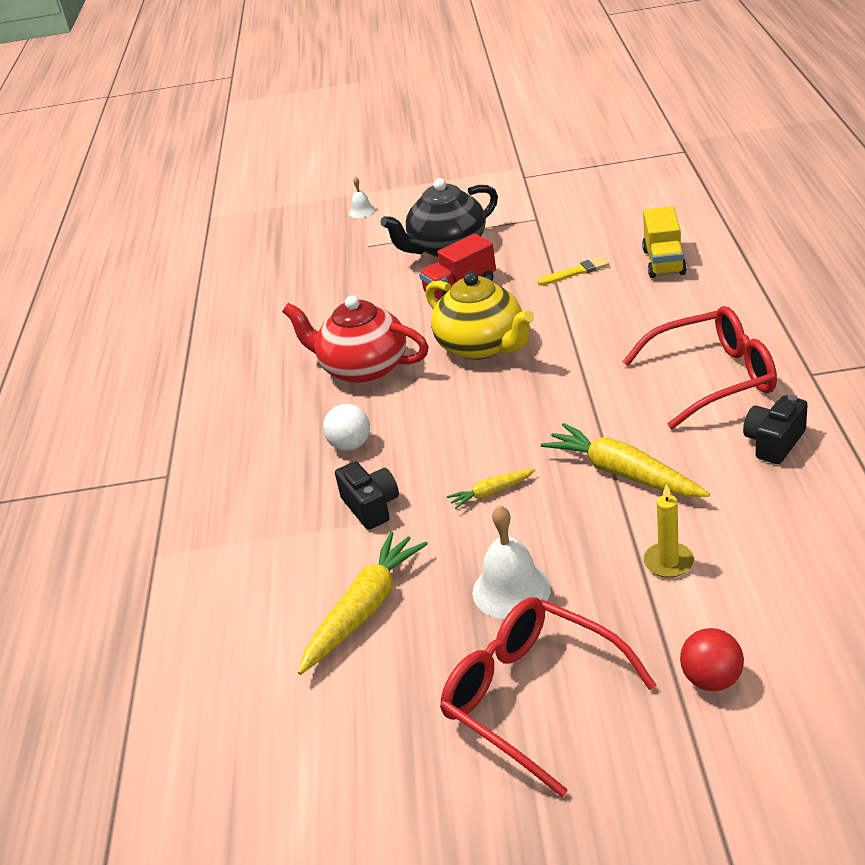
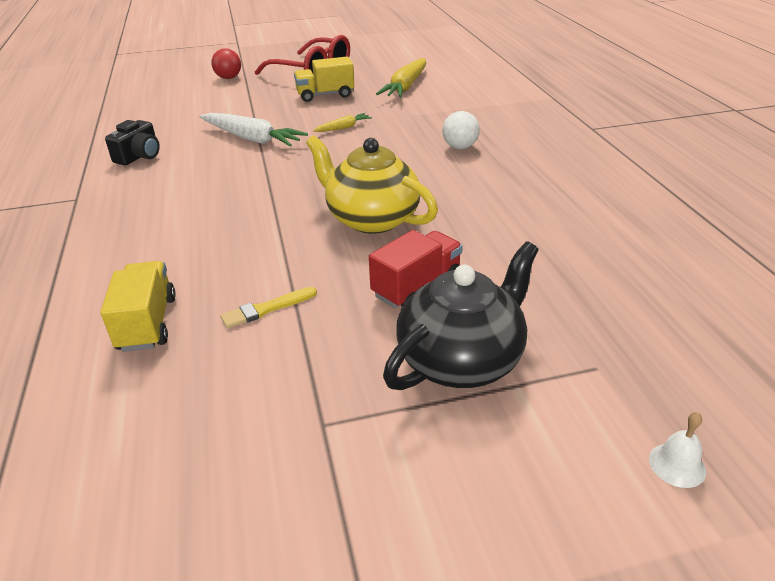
camera: 165 degrees right, 0 degrees up
(363, 368) = (485, 198): red teapot -> none
(371, 506) = (424, 119): black camera -> none
(511, 590) = (325, 95): white bell -> yellow truck
(623, 473) = (252, 139): yellow carrot -> white carrot
(668, 562) = (235, 106): yellow candle -> none
(713, 378) = (159, 194): red glasses -> none

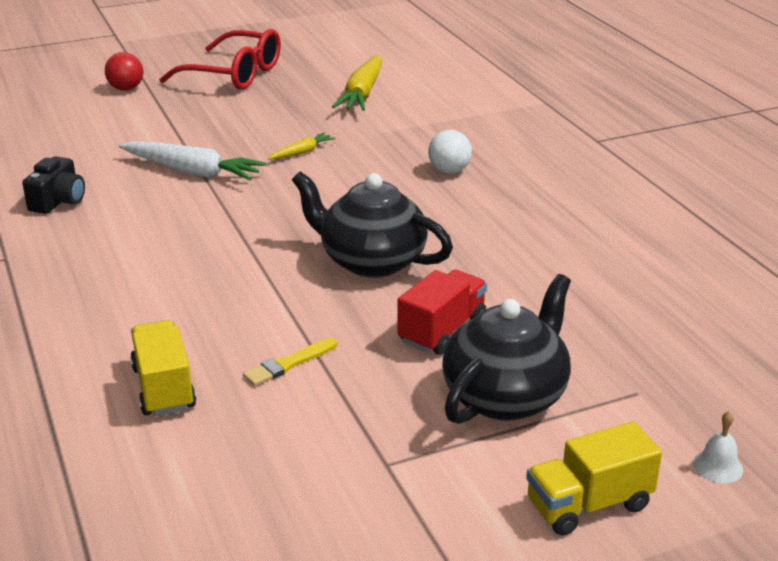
camera: 10 degrees left, 5 degrees down
(325, 95) = (263, 109): yellow truck -> yellow truck (588, 505)
(371, 219) = (371, 261): yellow teapot -> black teapot

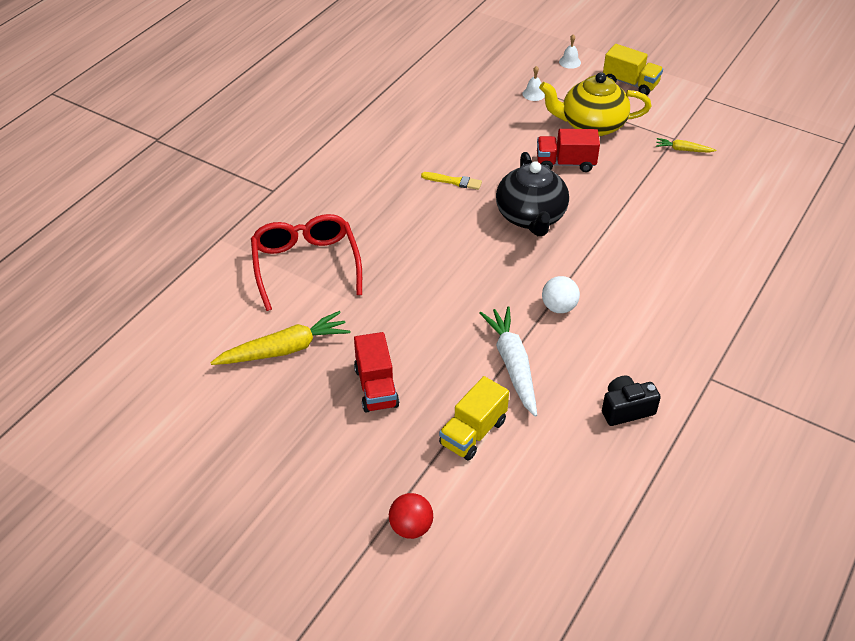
camera: 125 degrees left, 15 degrees up
(163, 388) = (718, 228): yellow truck -> yellow truck (473, 433)
(234, 74) = (310, 465): red glasses -> red glasses (306, 265)
(265, 113) = (376, 387): none -> red truck
(288, 364) = (651, 198): yellow brush -> yellow brush (453, 181)
(302, 152) = (425, 324): yellow carrot -> yellow carrot (683, 150)
(449, 171) = (384, 237): white ball -> white ball (559, 307)
(506, 396) = (591, 125): black teapot -> yellow teapot
(643, 380) = (533, 94): none -> white bell

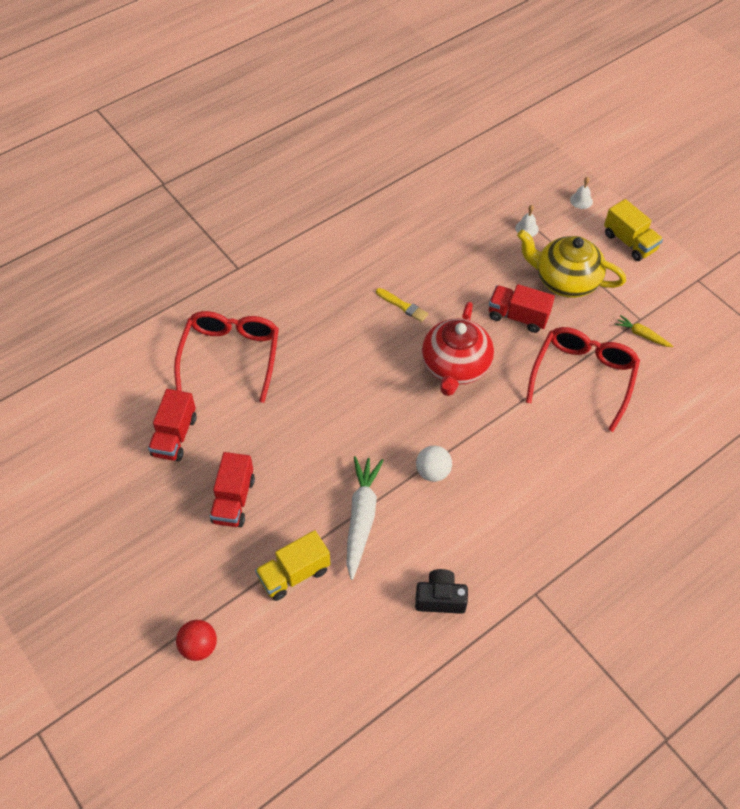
camera: 20 degrees right, 10 degrees up
(284, 349) = (175, 436): yellow carrot -> red truck
(531, 217) = (455, 367): black teapot -> red teapot
(651, 195) = (583, 377): none -> red glasses

